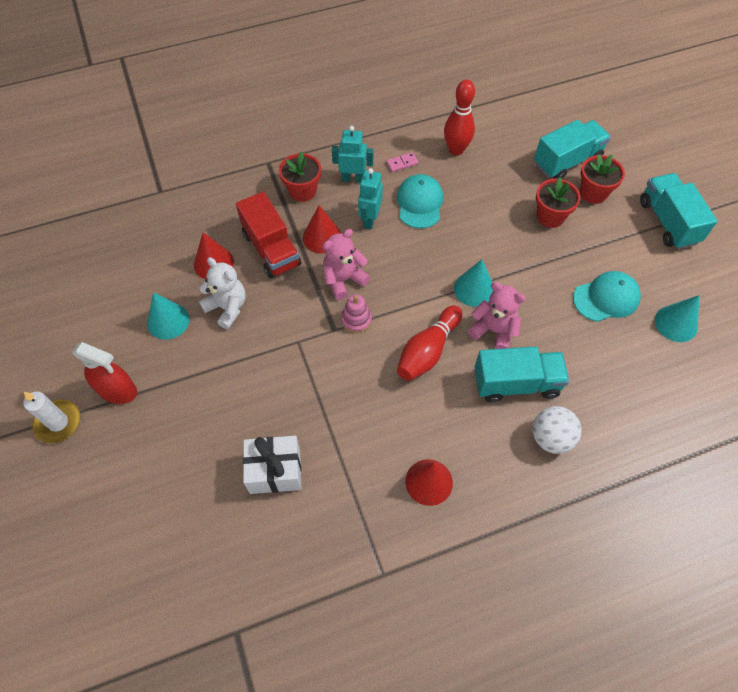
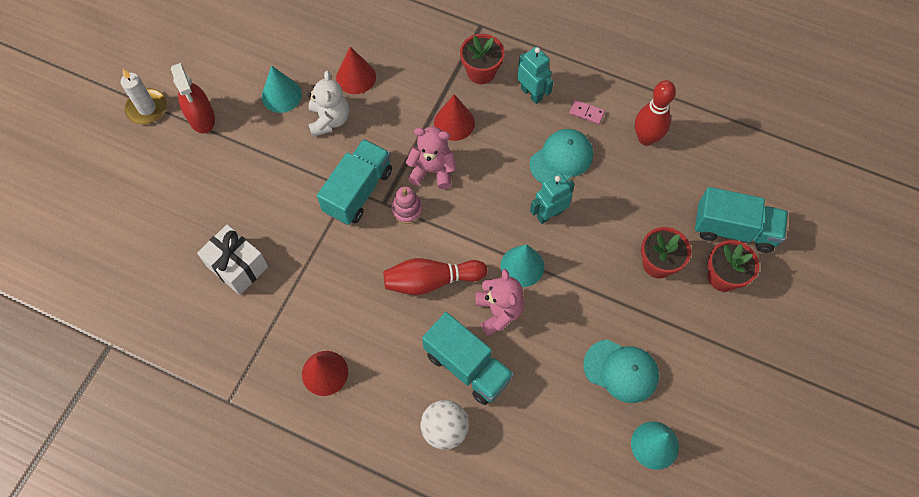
camera: 45 degrees right, 5 degrees up
(271, 249) = (407, 101): red truck -> none
(370, 219) = (506, 139): turquoise robot -> turquoise robot (549, 214)
(668, 222) = (760, 360): turquoise truck -> turquoise truck (358, 191)

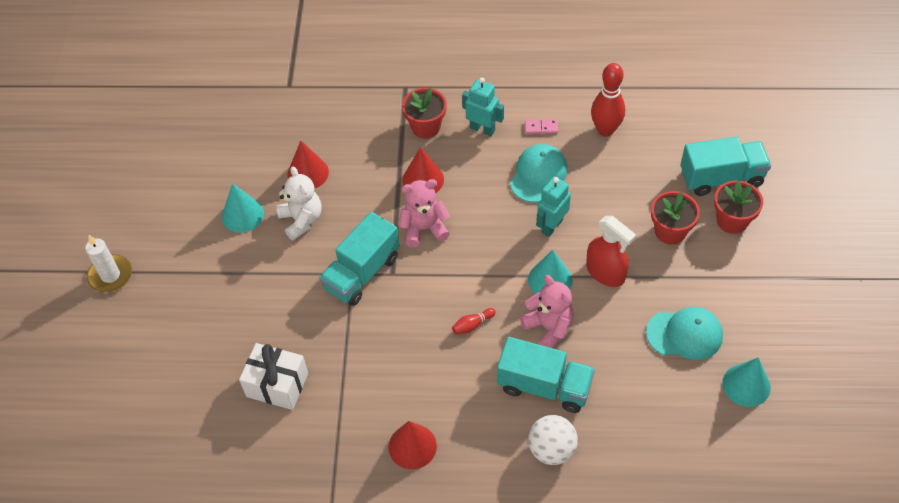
camera: 20 degrees left, 10 degrees down
(201, 118) = (171, 264): red spray bottle -> red spray bottle (605, 272)
(358, 191) = (362, 273): turquoise truck -> turquoise truck turned 150 degrees counterclockwise
(407, 210) = (417, 272): pink stacking toy -> none
(431, 281) = (472, 325): red bowling pin -> red bowling pin, size x0.46

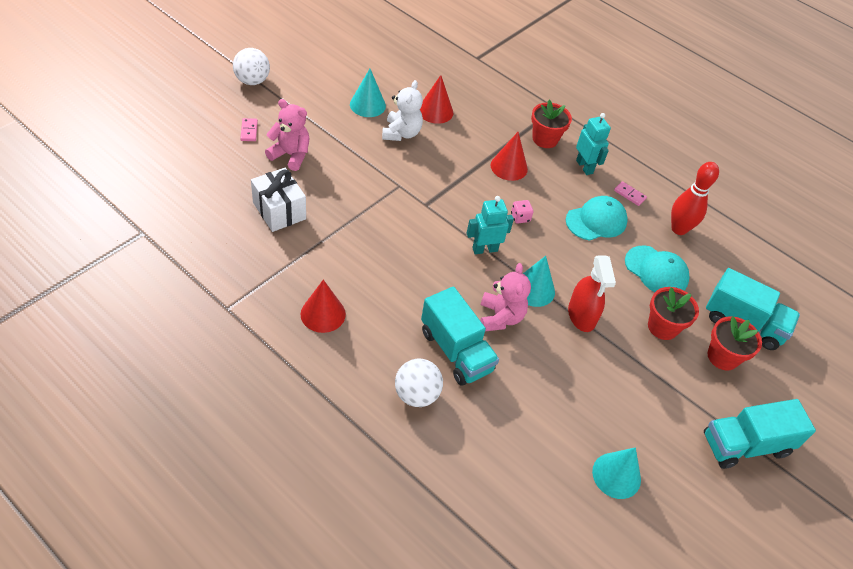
camera: 30 degrees right, 5 degrees down
(110, 275) = (252, 81): white candle -> white ball
(165, 329) = (249, 131): none -> pink domino
(362, 273) = (406, 189): turquoise truck -> turquoise truck (745, 445)
(424, 228) = (477, 195): pink teddy bear -> pink teddy bear (290, 155)
(472, 325) = (447, 274): red bowling pin -> none
(478, 222) = (520, 217): none -> pink dice
(551, 226) = (572, 258): turquoise robot -> turquoise robot (484, 249)
(684, 334) = (601, 402): turquoise cap -> turquoise cap (656, 271)

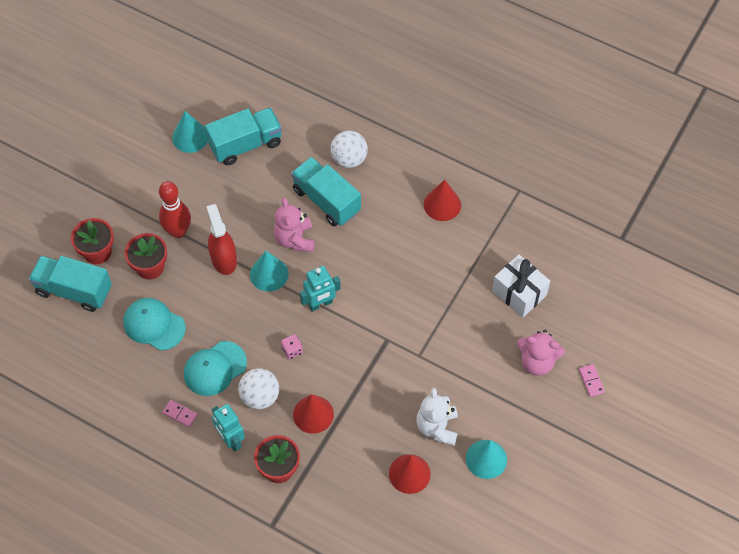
camera: 175 degrees right, 10 degrees up
(252, 81) = (622, 455): white ball -> white ball (260, 396)
(679, 229) = (128, 383): red bowling pin -> red bowling pin (178, 231)
(745, 445) = (87, 182): turquoise truck -> turquoise truck (246, 145)

